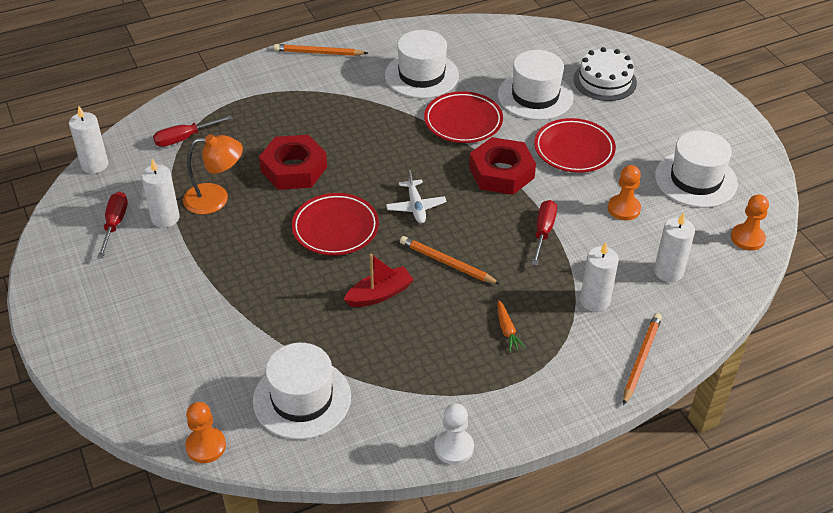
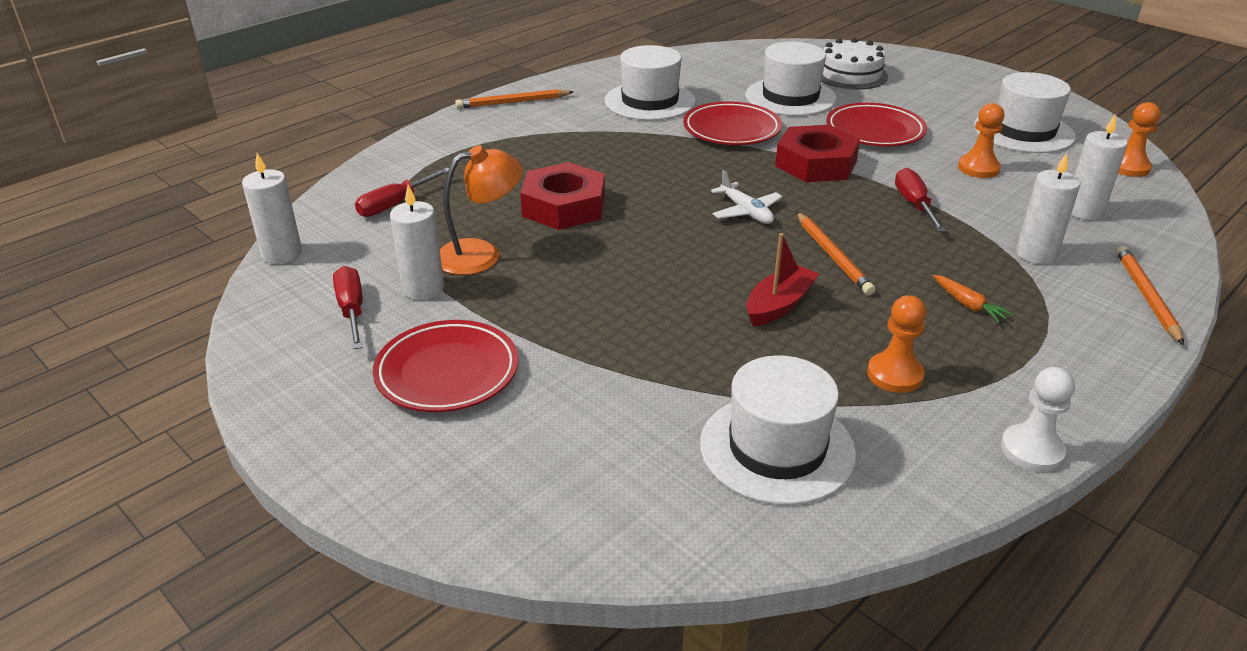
camera: 20 degrees left, 10 degrees down
(206, 446) = (683, 552): orange pawn -> orange pawn (895, 375)
(335, 228) = (664, 252): red plate -> red plate (447, 372)
(447, 263) = (833, 256): orange pencil -> orange pencil turned 120 degrees counterclockwise

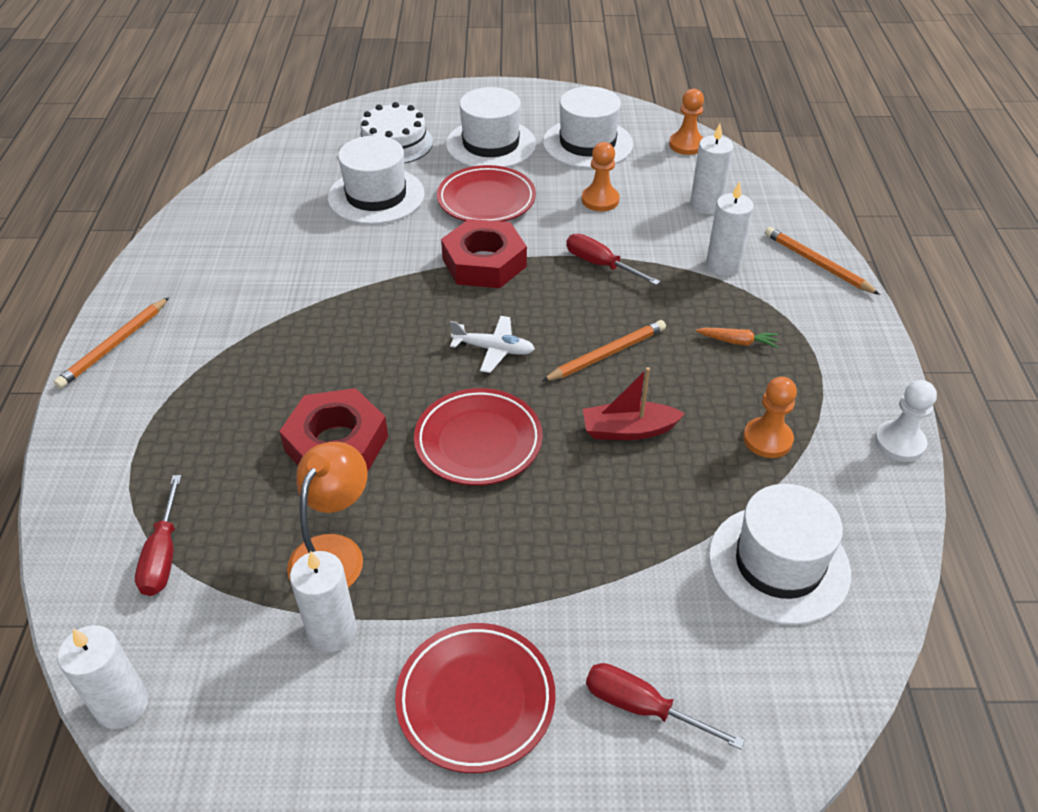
camera: 45 degrees left, 10 degrees up
(352, 310) = (297, 710): red screwdriver -> red screwdriver (642, 707)
(650, 101) = (256, 267): white hat -> white hat (491, 144)
(731, 130) = (372, 262): red plate -> red plate (478, 441)
(779, 305) = (628, 430): red boat -> red boat turned 90 degrees counterclockwise
(833, 256) = (606, 354): orange pencil -> orange pencil turned 60 degrees counterclockwise

